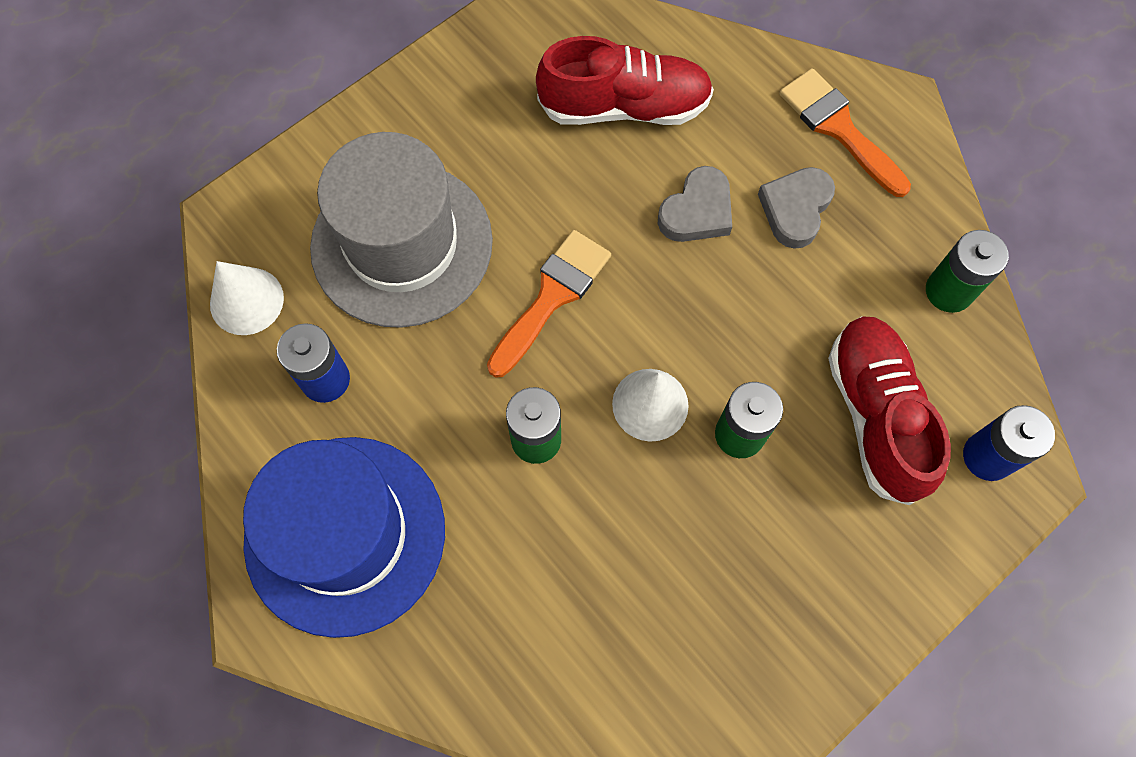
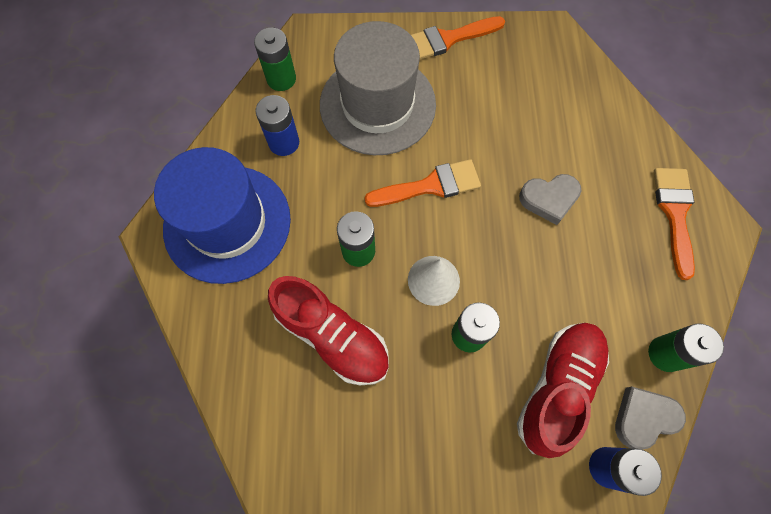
camera: 40 degrees right, 0 degrees up
(246, 301) = (281, 79): white cone -> green battery
(417, 98) = (448, 39): none -> orange brush
(624, 106) = (556, 117): red shoe -> red shoe (332, 336)
(795, 209) = (608, 239): grey heart -> grey heart (643, 417)

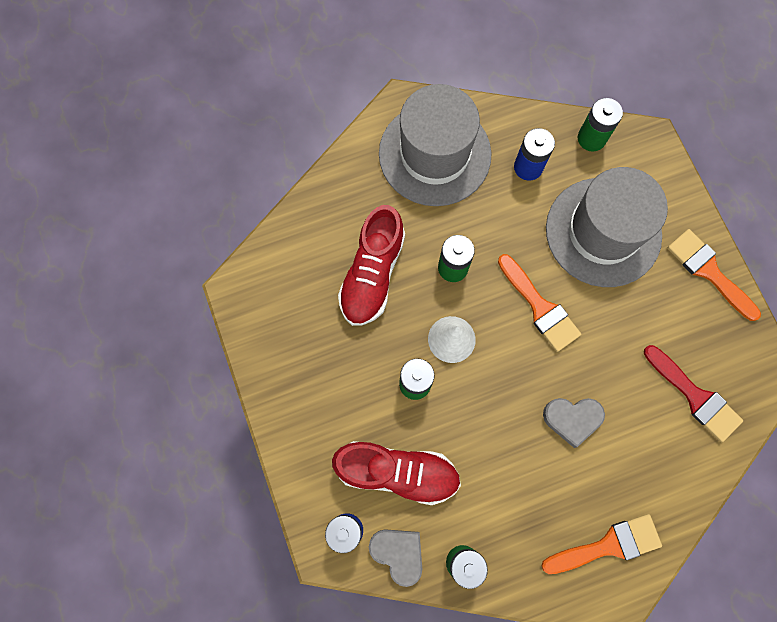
camera: 70 degrees right, 5 degrees up
(227, 223) = (434, 154): blue hat -> grey hat
(549, 199) = (572, 419): grey heart -> grey heart turned 60 degrees counterclockwise
(557, 93) = (695, 396): none -> red brush

